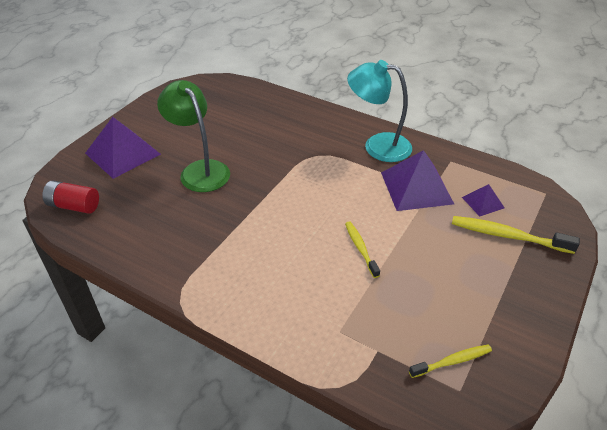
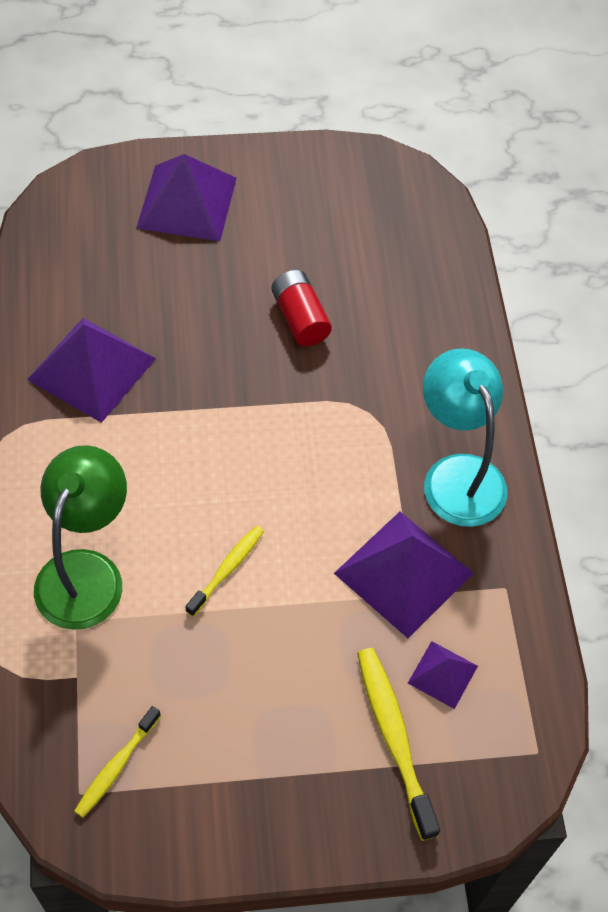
camera: 50 degrees right, 15 degrees up
(74, 206) = (62, 228): red battery -> red battery (300, 318)
(179, 239) = (92, 368): none -> purple pyramid
(200, 170) = (225, 303): green lamp -> green lamp (86, 572)
(452, 361) = (116, 766): yellow toothbrush -> yellow toothbrush turned 90 degrees clockwise

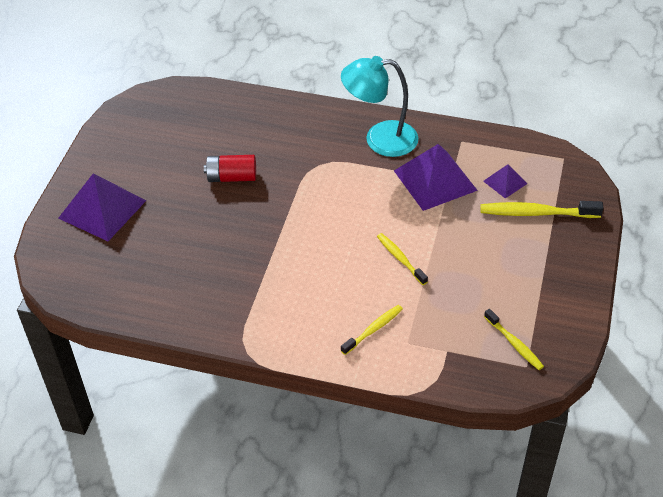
camera: 65 degrees left, 10 degrees down
(86, 572) = (373, 329): green lamp -> yellow toothbrush
(92, 368) = (215, 292): purple pyramid -> none

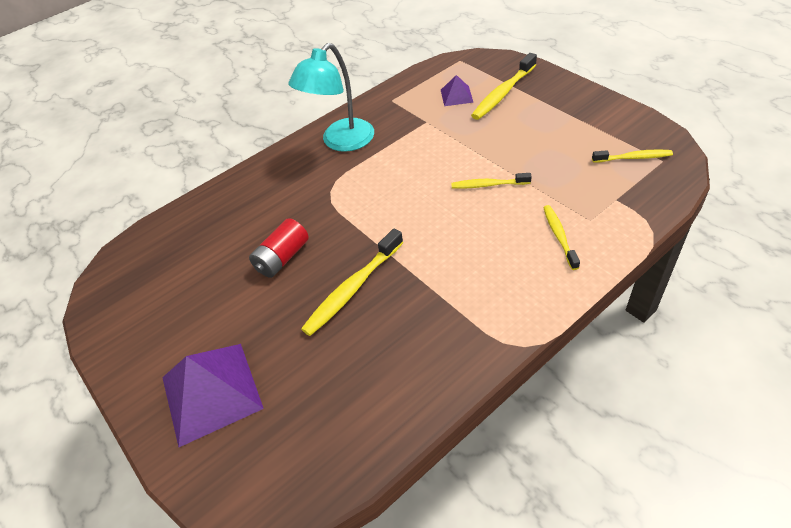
camera: 50 degrees left, 0 degrees up
(231, 232) = (352, 289): none -> yellow toothbrush
(435, 180) = (418, 130): purple pyramid -> none

